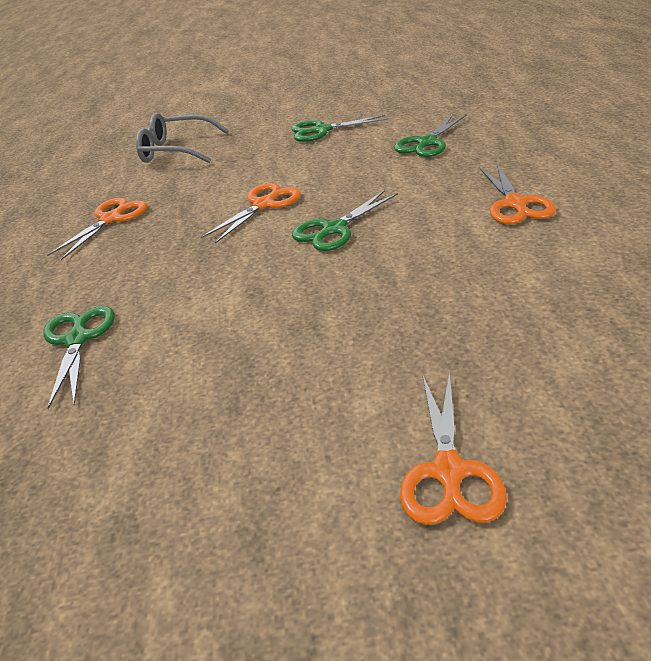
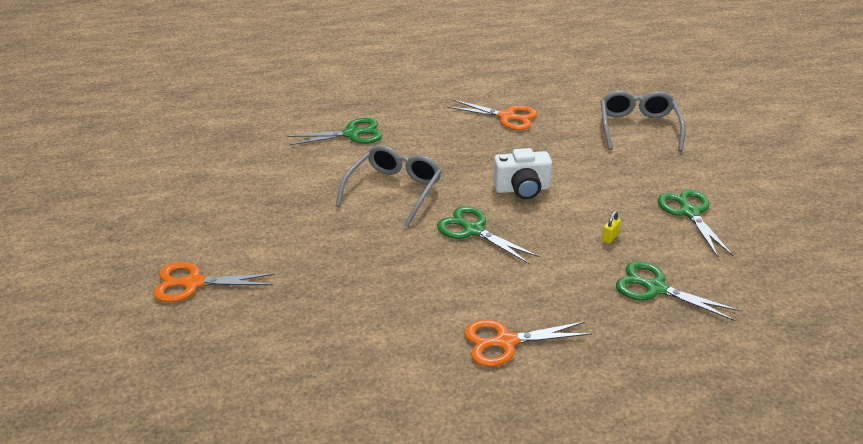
camera: 80 degrees right, 0 degrees up
(239, 289) = (394, 190): none -> grey glasses
(263, 205) = (522, 189): orange scissors -> white camera
(354, 161) = (610, 237): none -> yellow padlock

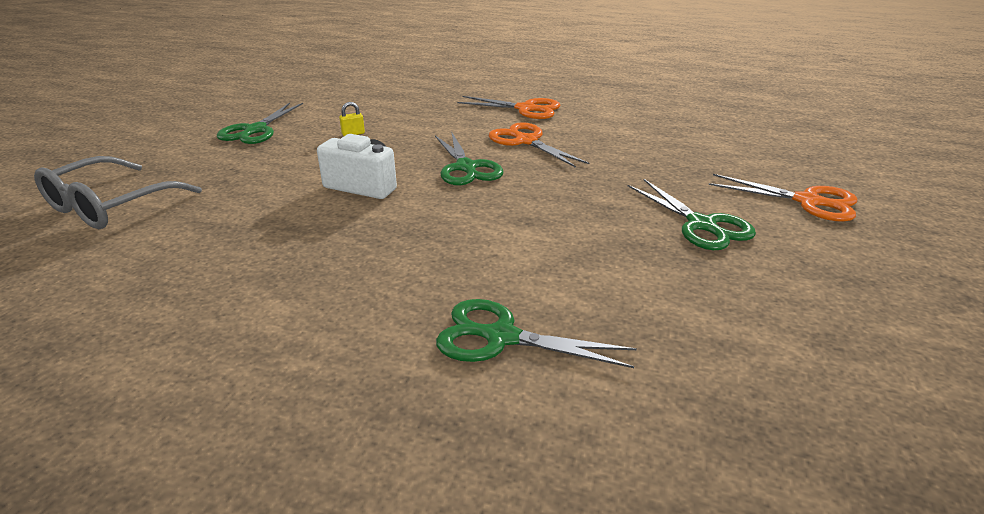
camera: 150 degrees left, 5 degrees down
(394, 190) = (512, 226): grey glasses -> none
(506, 117) = (221, 279): orange scissors -> orange scissors (526, 141)
(655, 288) = (377, 105): green scissors -> green scissors (701, 225)

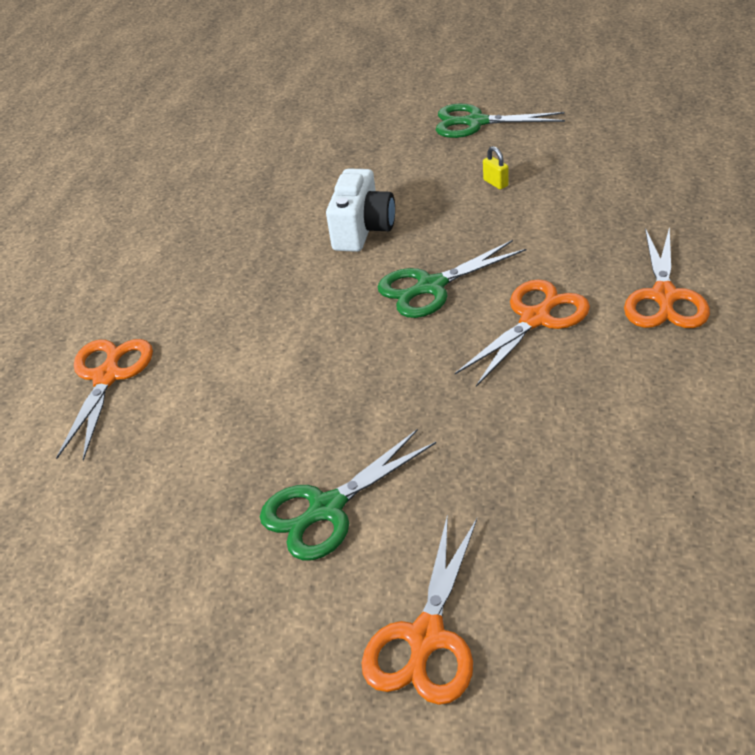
camera: 85 degrees right, 10 degrees up
(110, 206) = (289, 120): grey glasses -> none
(501, 337) = (107, 377): green scissors -> orange scissors

